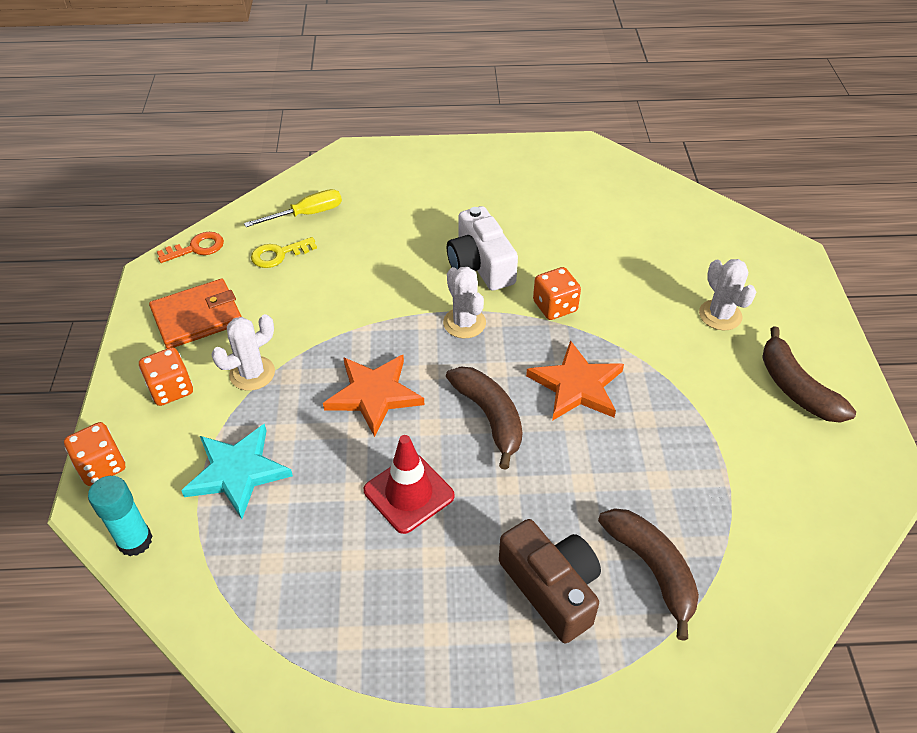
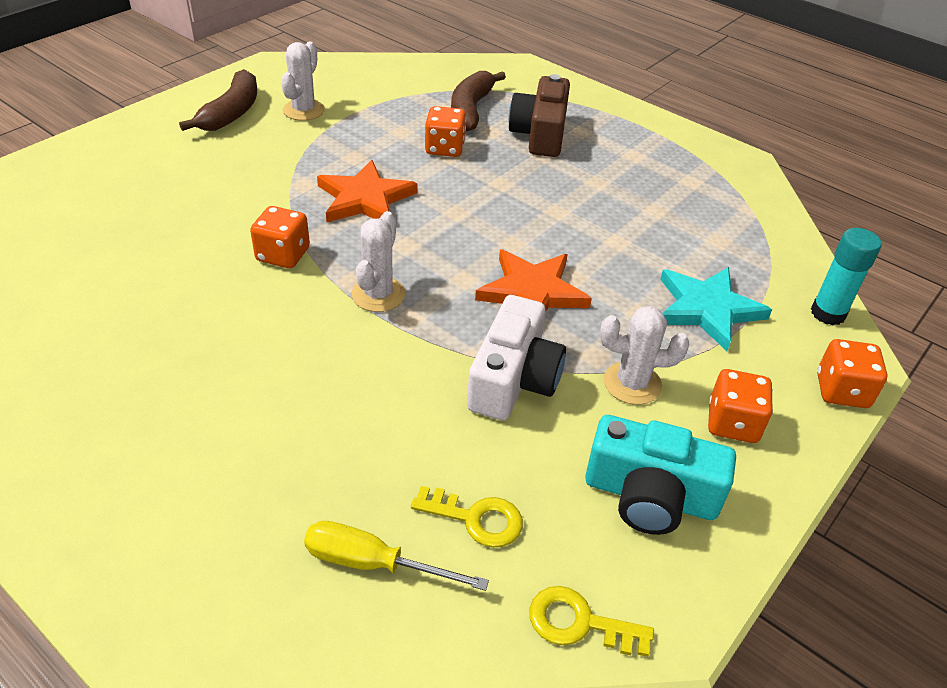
camera: 140 degrees left, 5 degrees down
(196, 248) = (579, 623): orange key -> yellow key
(197, 317) = (650, 495): orange wallet -> turquoise camera
(409, 493) = (577, 218): red traffic cone -> none
(480, 265) = (280, 335): white camera -> white camera (513, 379)
(490, 417) = (459, 221): brown banana -> none
(599, 489) = (445, 148): none -> orange dice
(720, 315) = (181, 169): white cactus -> white cactus (303, 110)

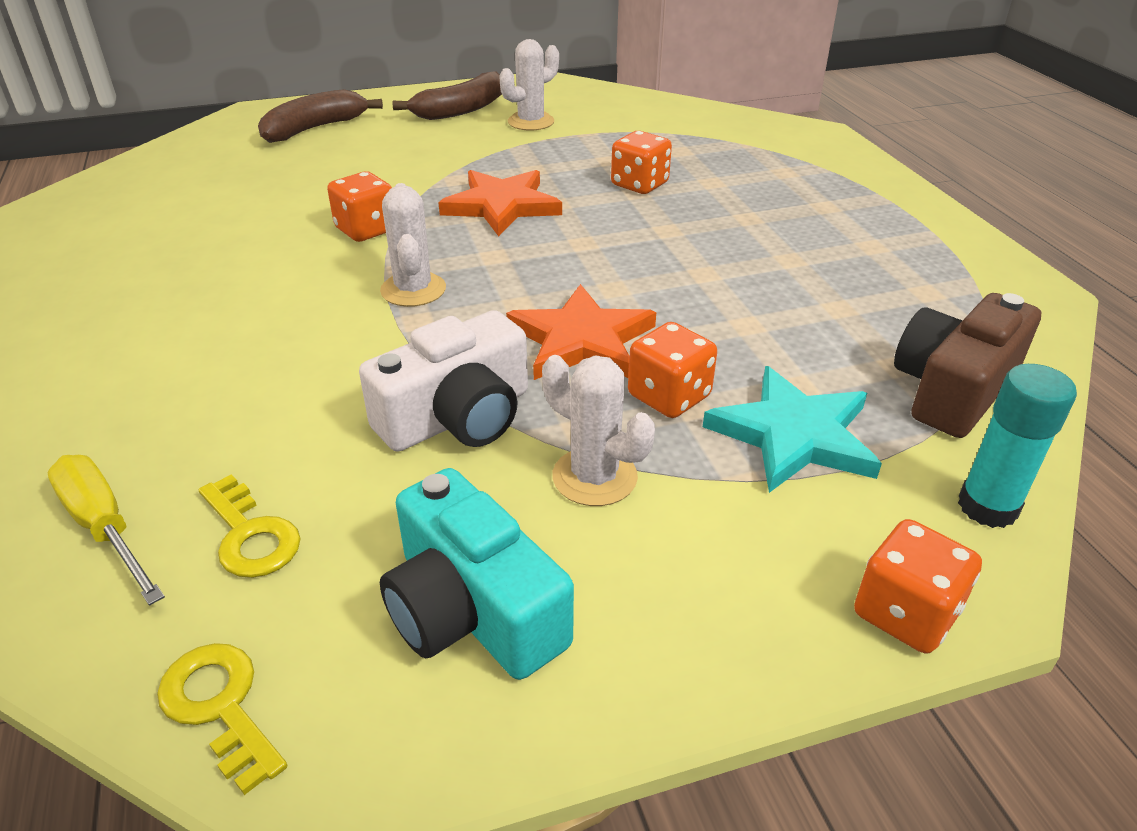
camera: 35 degrees right, 5 degrees down
(378, 294) = (413, 290): white cactus -> white cactus turned 60 degrees counterclockwise
(471, 109) = (710, 158): brown banana -> brown banana (314, 129)
(540, 134) = (769, 197): brown camera -> brown camera (953, 389)
(732, 423) = (682, 579): orange dice -> orange dice (669, 396)

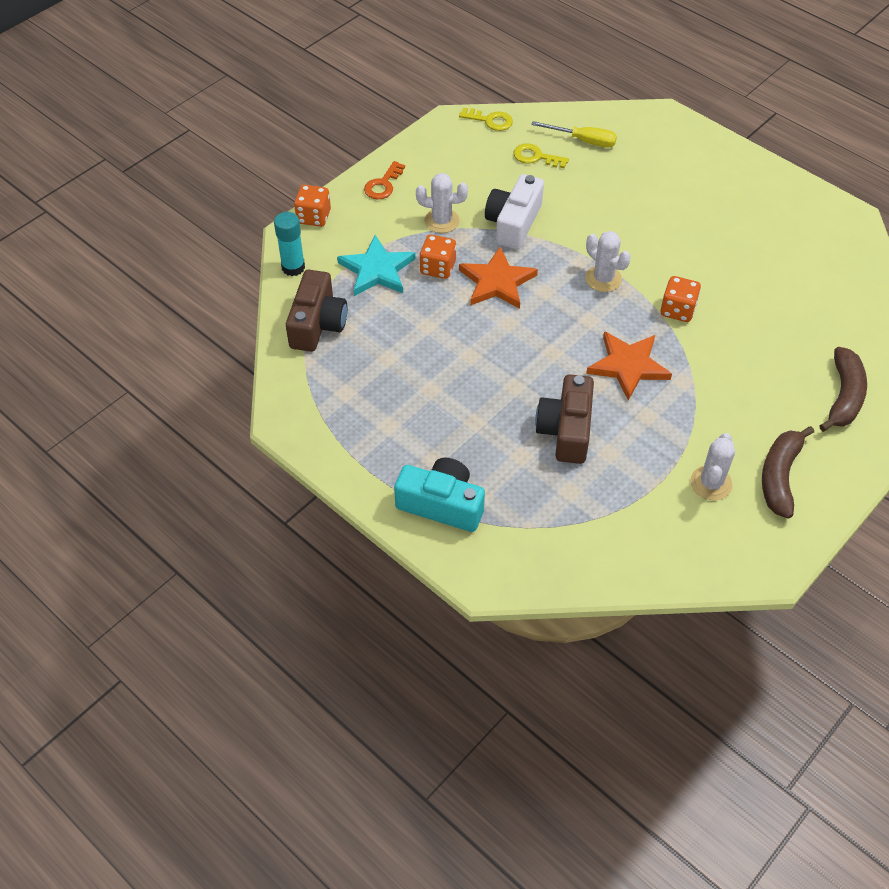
camera: 150 degrees right, 15 degrees up
(472, 610) = (446, 166): turquoise camera -> turquoise camera (442, 504)
(639, 184) = (566, 430): orange dice -> brown camera
(673, 628) = (383, 185): none -> orange key

